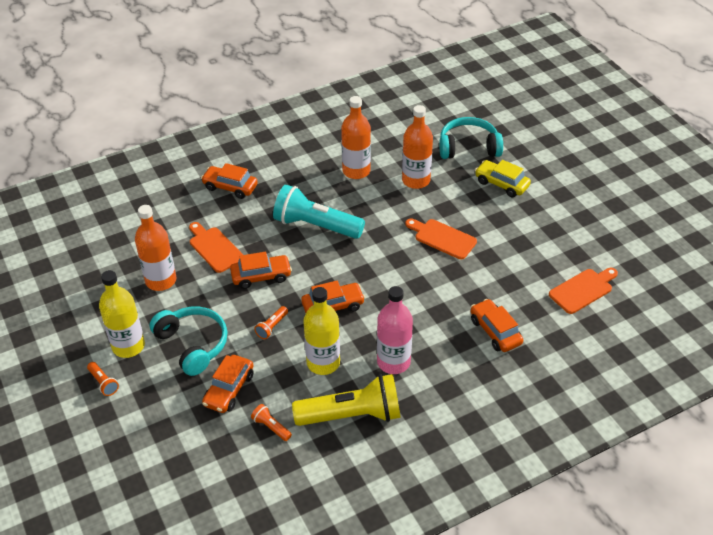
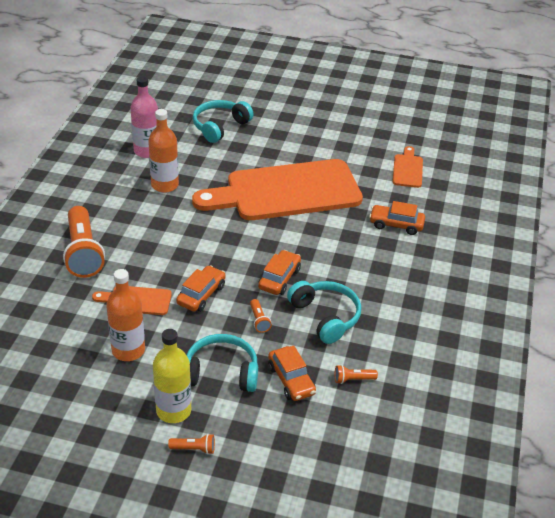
camera: 50 degrees left, 5 degrees down
(230, 187) = (83, 253): orange car -> orange flashlight
(316, 225) = (190, 237): turquoise flashlight -> none
(323, 363) = (326, 316): yellow bottle -> turquoise headphones
(352, 415) = (389, 333): yellow flashlight -> none
(393, 362) = (366, 284): pink bottle -> pink bottle (147, 151)
(416, 180) = (216, 167): orange bottle -> none
(442, 238) = (286, 191): orange cutting board -> orange cutting board, size x2.45
(501, 184) = (274, 137): yellow car -> none

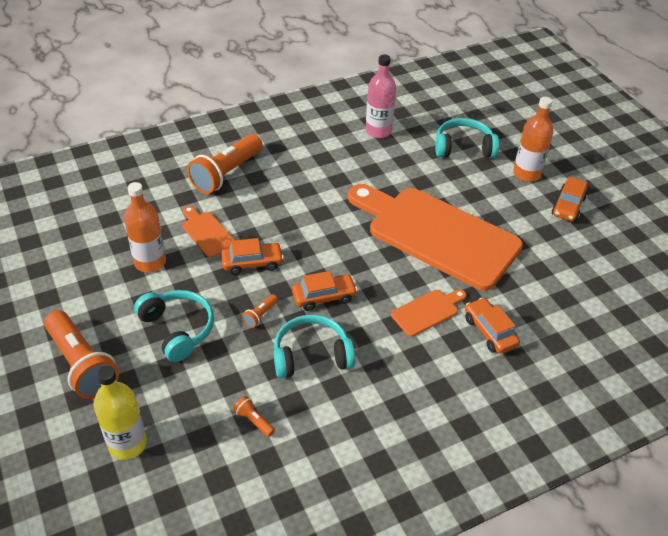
camera: 50 degrees right, 5 degrees up
(165, 185) = (352, 164): orange bottle -> orange bottle (526, 174)
(173, 411) = (111, 327): yellow bottle -> yellow bottle (127, 444)
(194, 449) = (82, 365): orange flashlight -> orange flashlight, size x2.41
(291, 380) = (212, 378): orange car -> orange car (568, 206)
(326, 316) = (311, 355): turquoise headphones -> turquoise headphones turned 120 degrees counterclockwise
(408, 169) = (579, 293): orange cutting board -> orange cutting board (427, 311)

